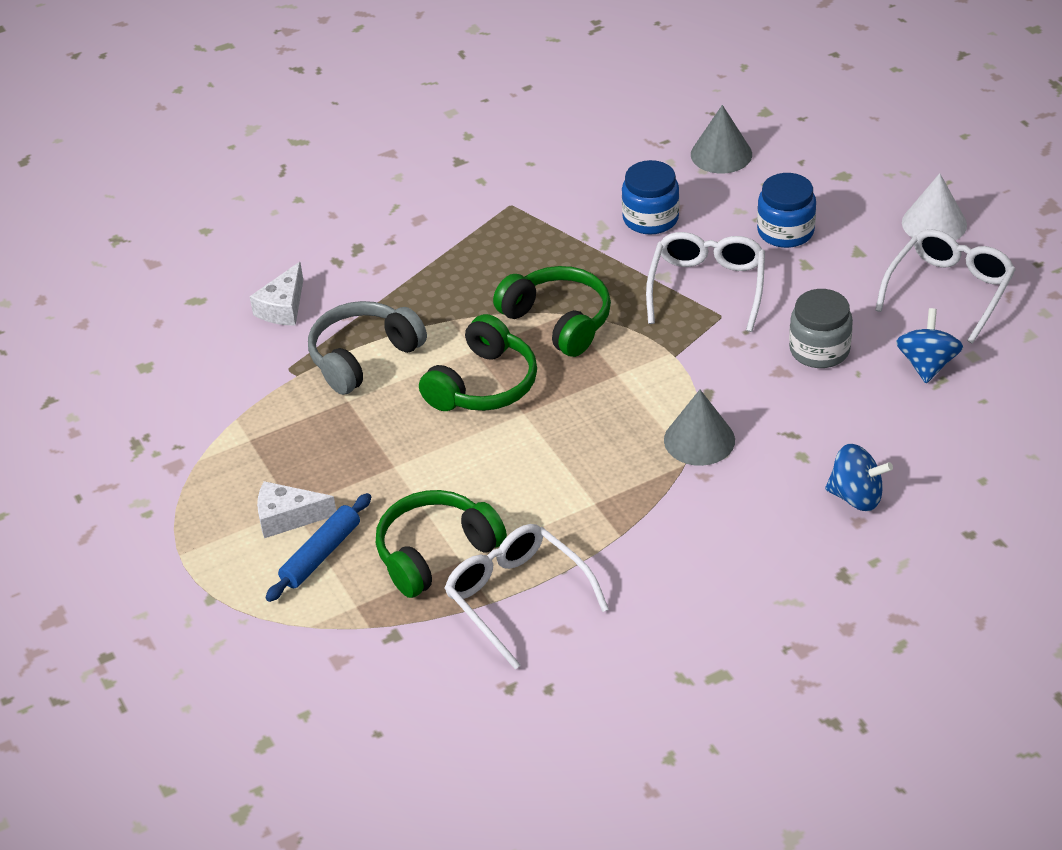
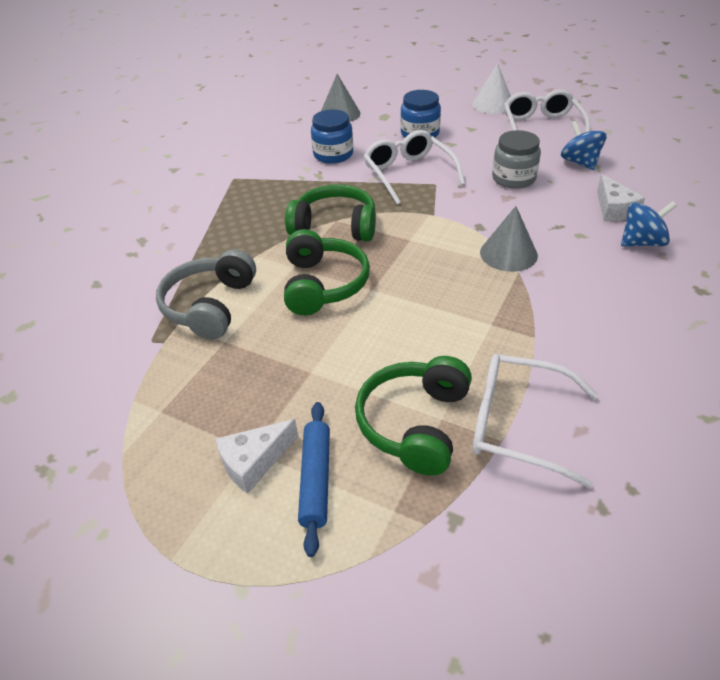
camera: 35 degrees left, 0 degrees up
(283, 307) = (111, 300): white cheese -> white cheese (614, 209)

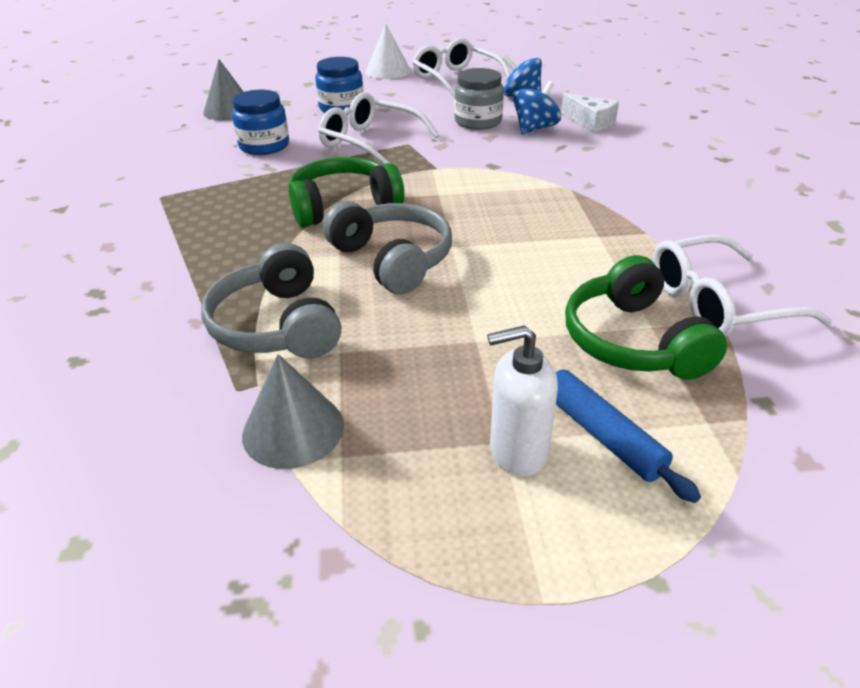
camera: 35 degrees left, 5 degrees down
(254, 462) = (517, 451): white cheese -> white soap dispenser
(323, 284) = (393, 259): green headphones -> grey headphones
(508, 253) = (545, 178): grey cone -> grey cone (293, 429)
(642, 242) = (641, 139): blue spinning top -> blue spinning top (535, 128)

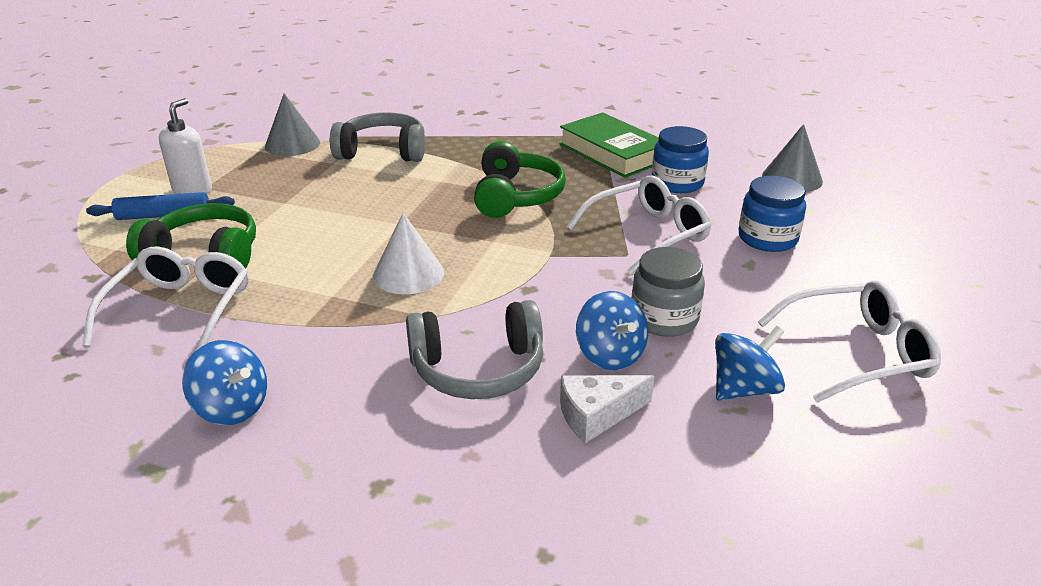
camera: 115 degrees right, 5 degrees down
(207, 182) = (612, 152): none -> green book
(388, 71) = (917, 302): white cone -> white cone (408, 274)
(393, 259) = (410, 198): grey headphones -> grey headphones (478, 369)
(756, 223) = (232, 408): none -> blue spinning top

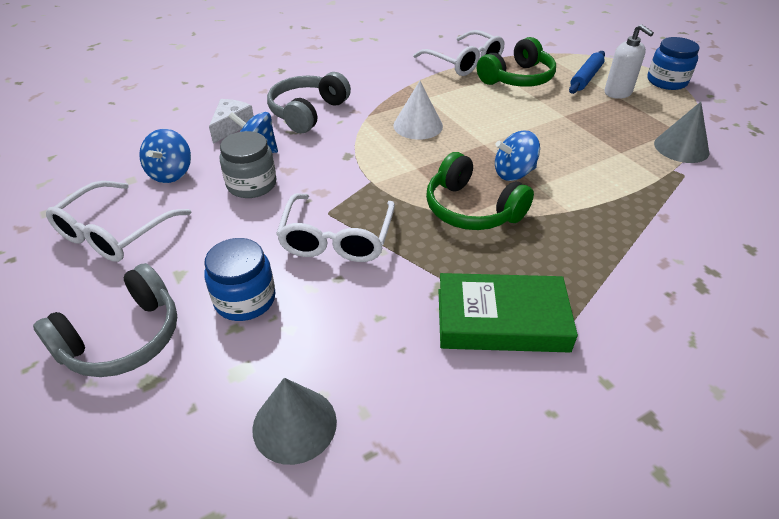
camera: 130 degrees right, 10 degrees up
(232, 408) = (370, 57): blue spinning top -> blue spinning top (513, 173)
(383, 152) = (628, 182): grey headphones -> grey headphones (123, 338)
(677, 183) = (390, 319): blue jar -> blue jar (666, 81)

